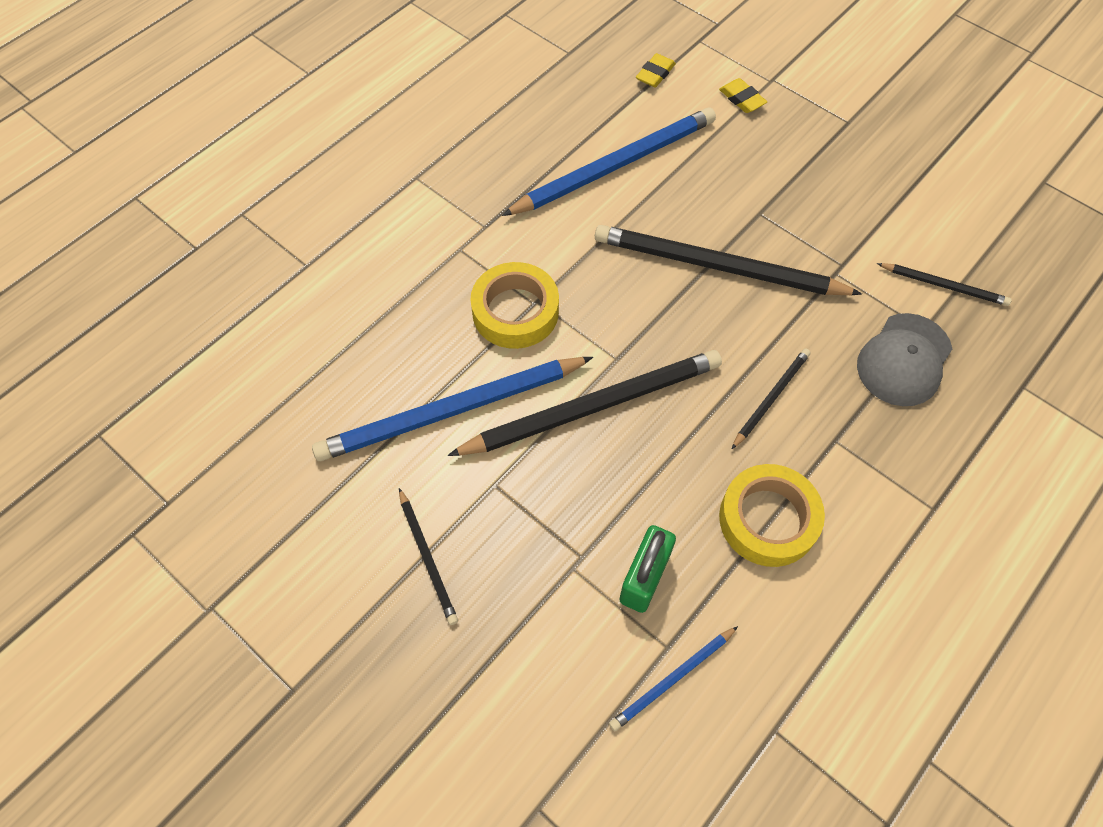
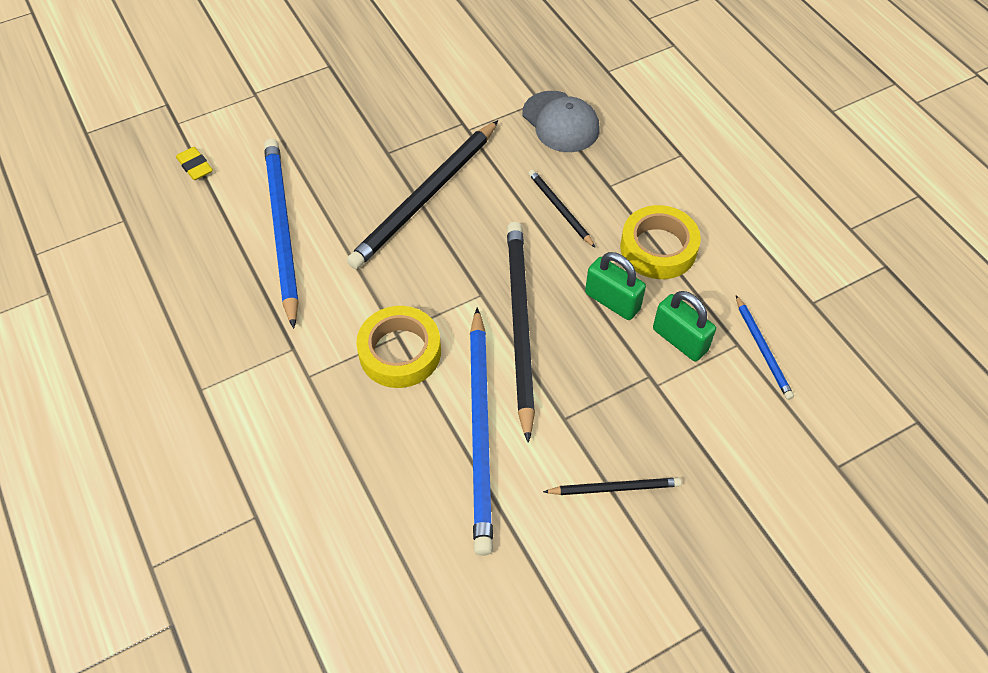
camera: 70 degrees left, 5 degrees down
(666, 490) = (612, 301): none -> green padlock
(742, 99) = (263, 120): yellow eraser -> none
(944, 286) = (509, 75): black pencil -> none

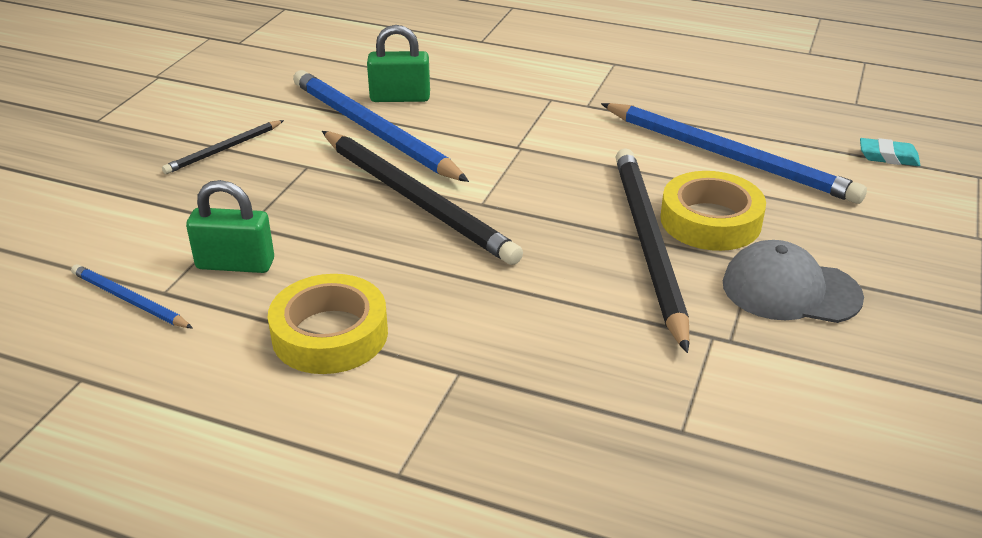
camera: 140 degrees right, 20 degrees down
(195, 166) = (888, 157): yellow eraser -> turquoise eraser
(400, 352) = (500, 139): yellow tape -> yellow tape (710, 221)
(560, 122) = (615, 416): grey cap -> grey cap (790, 290)
(560, 209) = (491, 312): black pencil -> none
(612, 301) = (340, 260): green padlock -> green padlock (400, 98)

